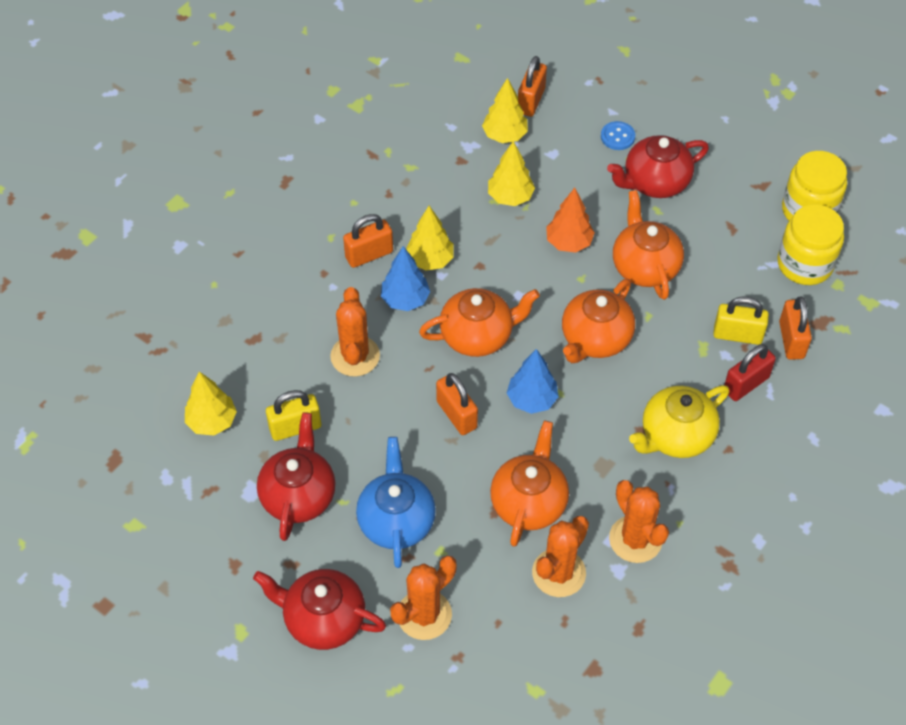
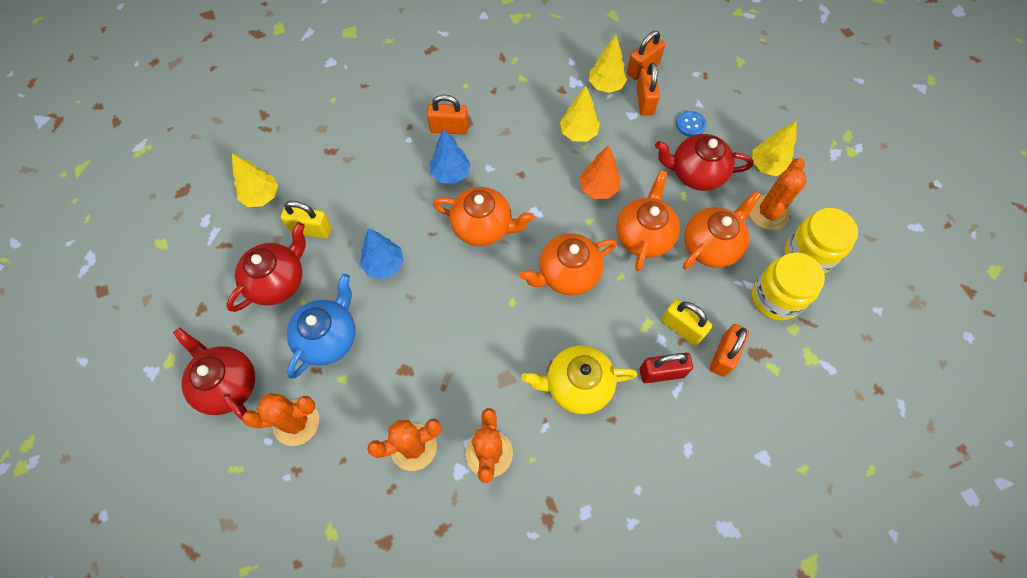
camera: 30 degrees right, 10 degrees up
(355, 356) = (387, 198): orange cactus -> orange cactus (768, 212)
(430, 260) = (488, 153): yellow tree -> yellow tree (767, 166)
(456, 415) = (426, 279): orange padlock -> orange padlock (644, 101)
(529, 502) = (431, 377): orange teapot -> orange teapot (711, 245)
(532, 400) = (488, 297): blue tree -> blue tree (384, 265)

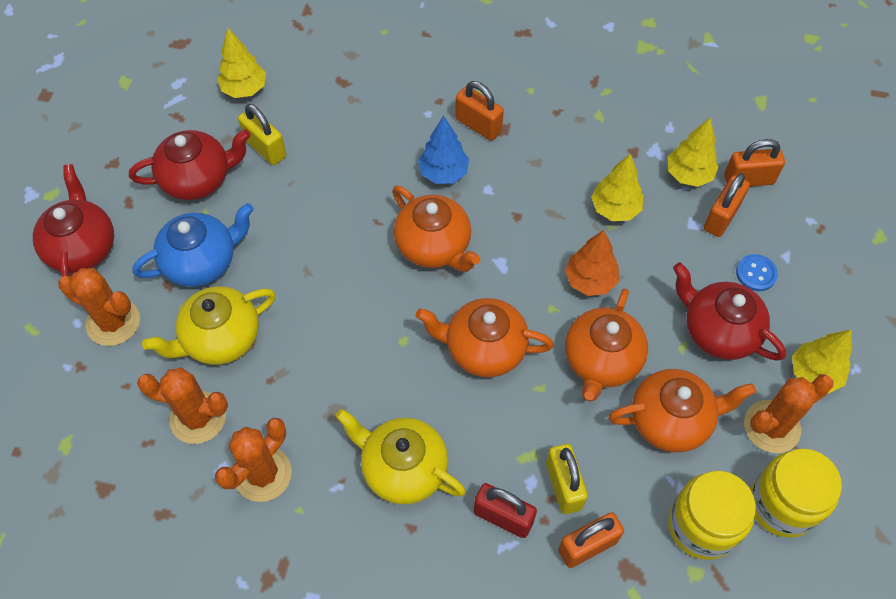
camera: 35 degrees right, 5 degrees down
(384, 265) = (306, 225): blue tree -> none
(385, 382) = (220, 338): none -> yellow teapot
(644, 235) = (601, 361): orange teapot -> orange teapot turned 150 degrees clockwise

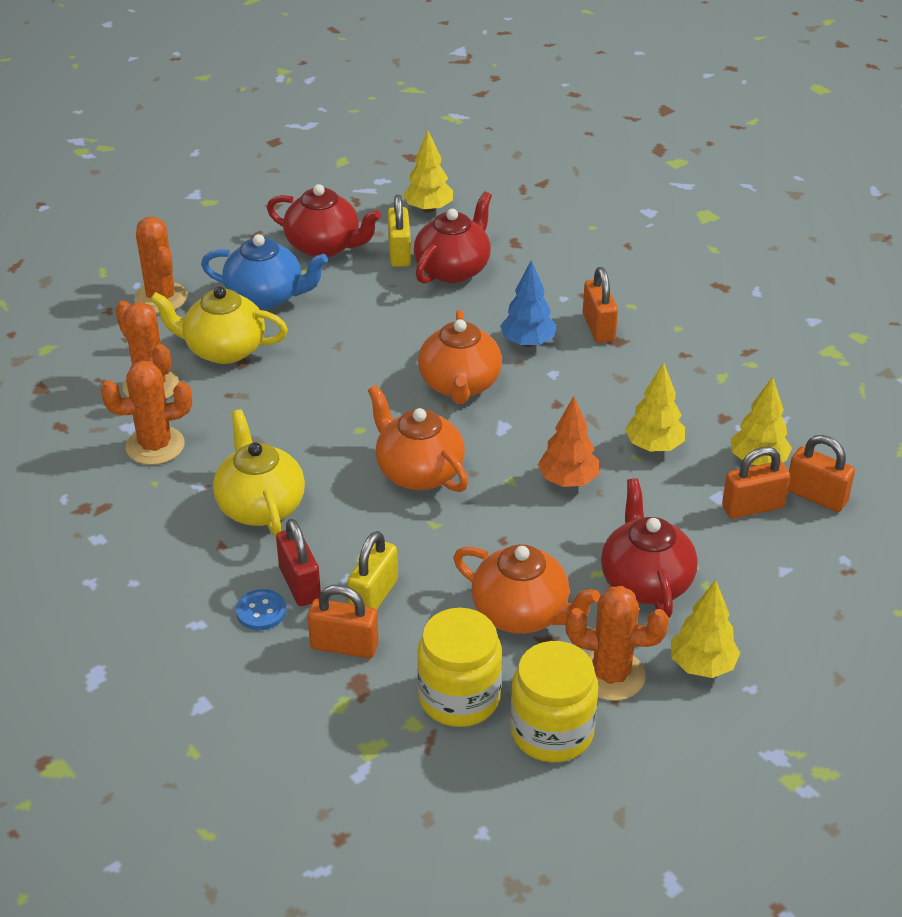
camera: 40 degrees right, 20 degrees down
(82, 247) = (192, 243): red teapot -> red teapot (453, 269)
(601, 361) = (509, 538): orange teapot -> none
(756, 273) = (736, 564): blue button -> blue button (261, 611)

